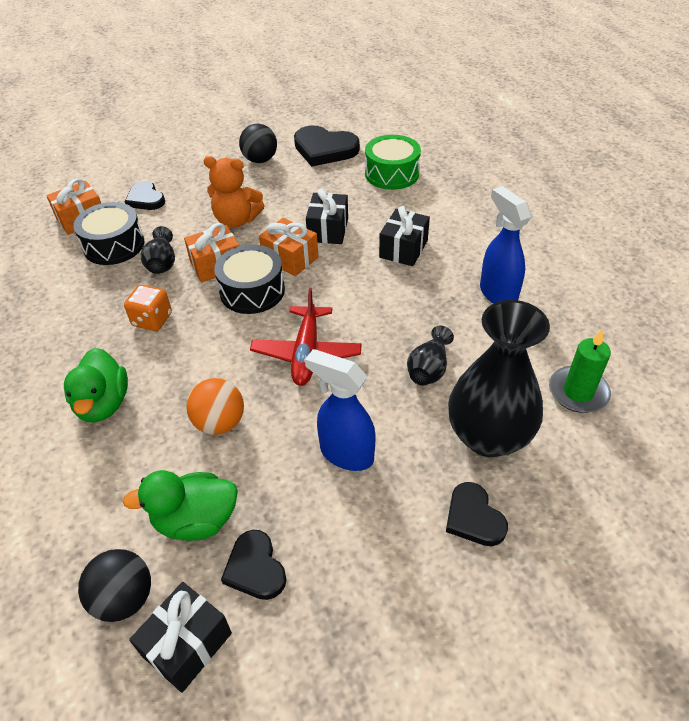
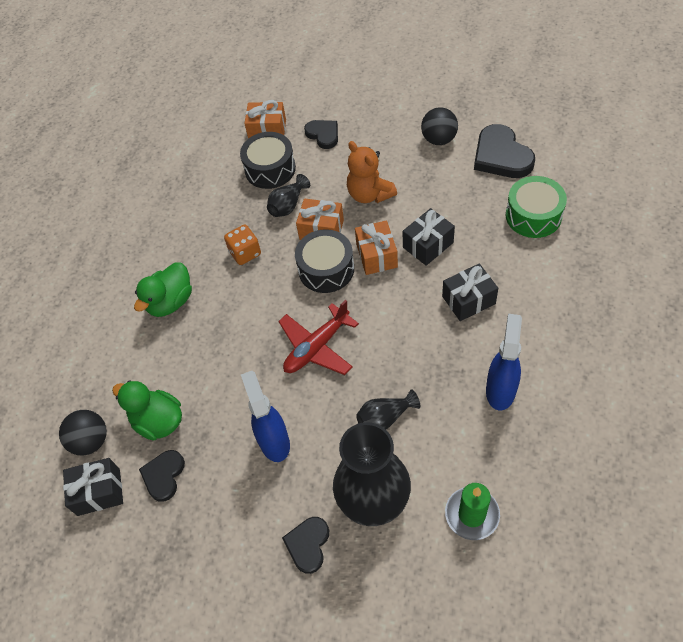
camera: 45 degrees right, 10 degrees up
(146, 199) = (323, 135): black heart -> black heart turned 135 degrees clockwise
(220, 423) = (222, 363): orange ball -> none

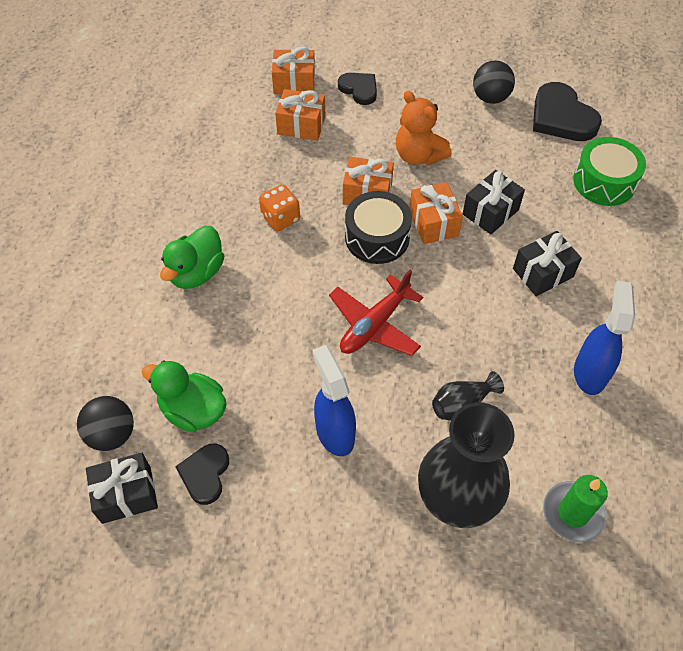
camera: 10 degrees left, 0 degrees up
(270, 169) = (301, 125): black drum -> orange gift
(288, 205) = (326, 166): black vase -> none
(308, 545) = (386, 552): black heart -> none

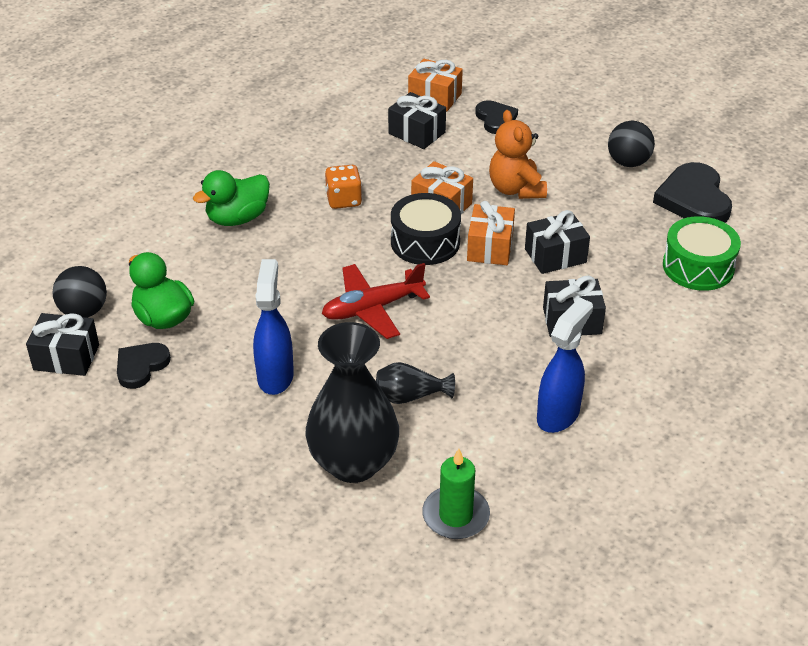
camera: 25 degrees right, 15 degrees down
(301, 125) = (417, 133): orange gift -> black gift

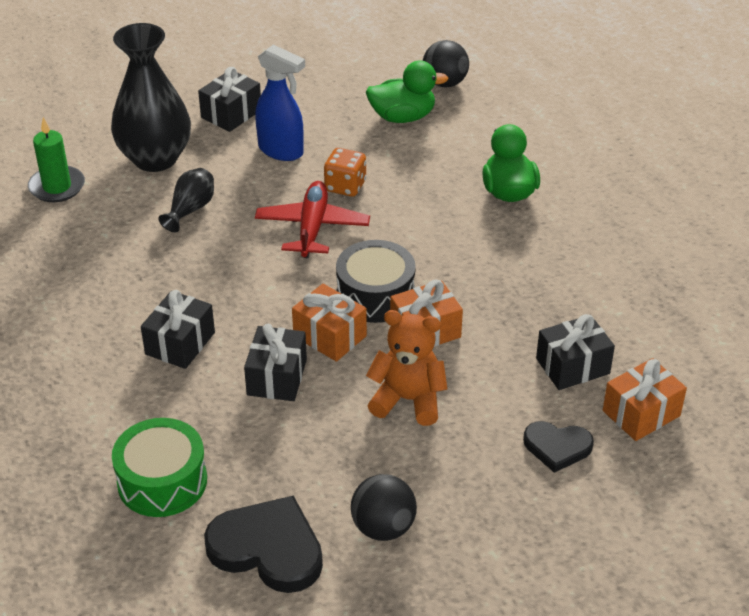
camera: 120 degrees right, 0 degrees up
(66, 357) = (396, 64): black gift -> black gift (231, 114)
(141, 366) = (354, 93): black heart -> none
(344, 200) = (486, 266): orange dice -> orange dice (345, 186)
(558, 415) = (86, 281): blue spray bottle -> none

